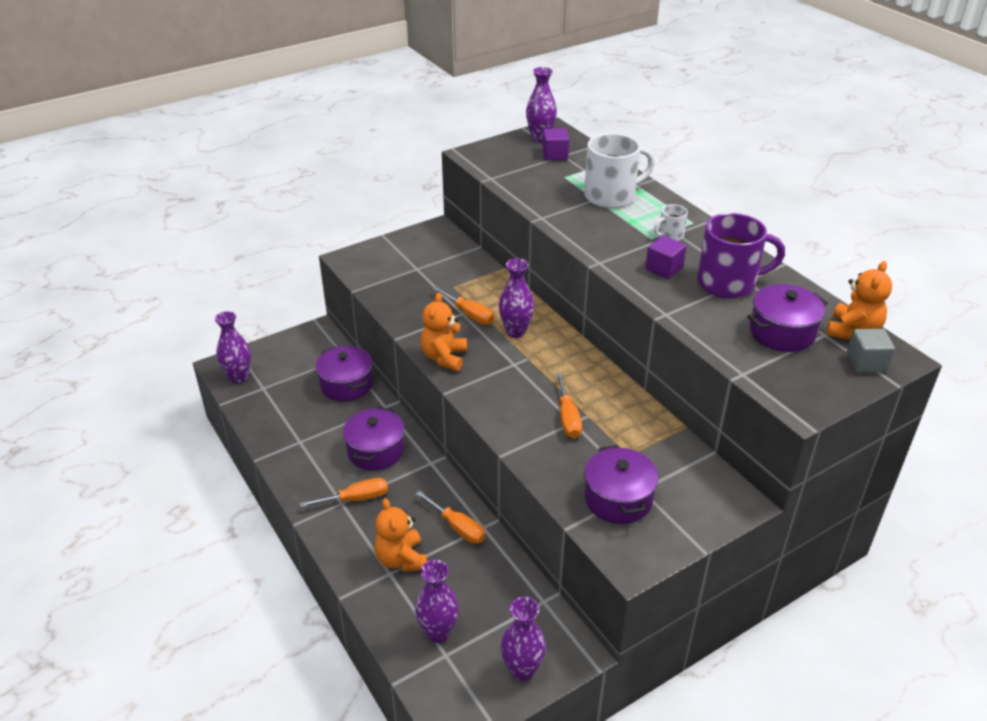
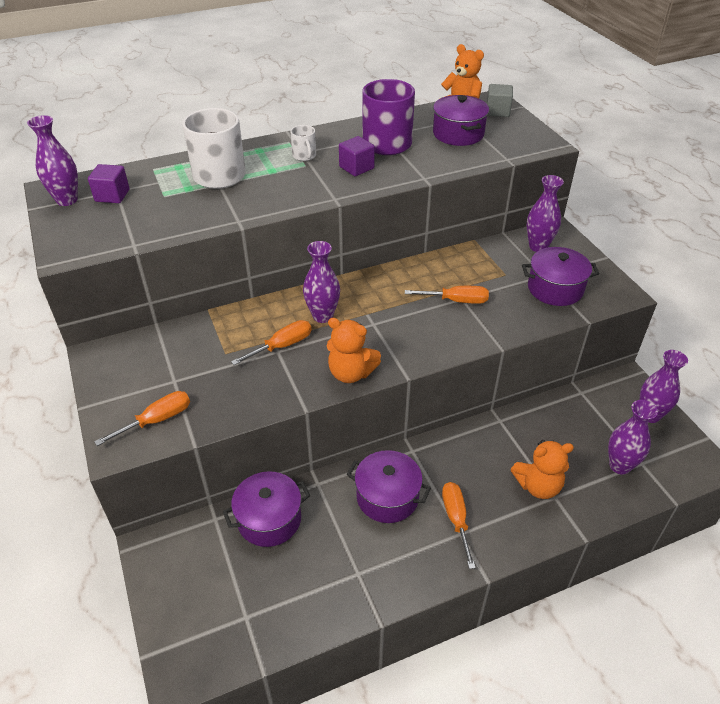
camera: 80 degrees left, 5 degrees up
(239, 377) = (213, 650): purple vase -> purple vase (538, 246)
(457, 527) = (499, 439): orange screwdriver -> orange screwdriver (156, 420)

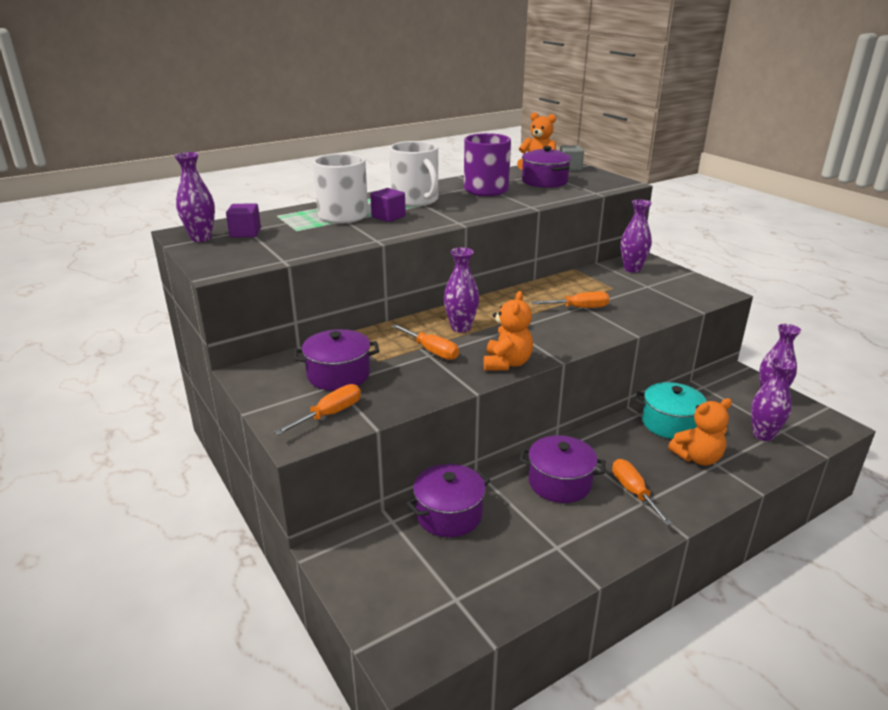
camera: 10 degrees left, 15 degrees down
(282, 346) = (431, 351): orange screwdriver -> orange screwdriver turned 90 degrees clockwise
(304, 156) = (416, 200): white mug -> white mug, size x2.11
(351, 373) = (507, 363): orange teddy bear -> orange teddy bear turned 90 degrees counterclockwise
(356, 168) = (467, 204): purple cube -> purple cube (388, 217)
(527, 437) = (670, 423): none -> turquoise pot
(555, 289) = (662, 293): purple pot -> purple pot (338, 375)

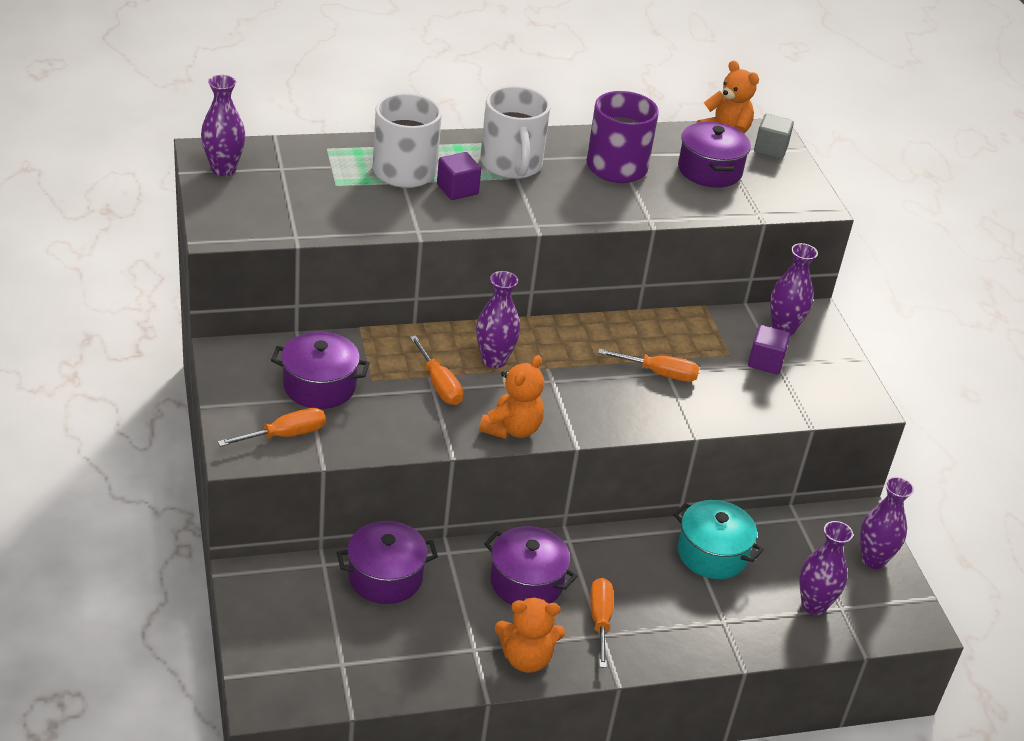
camera: 15 degrees right, 10 degrees up
(245, 233) = (276, 173): purple cube -> purple cube (765, 362)
(697, 458) = (707, 606): orange teddy bear -> orange teddy bear (526, 658)

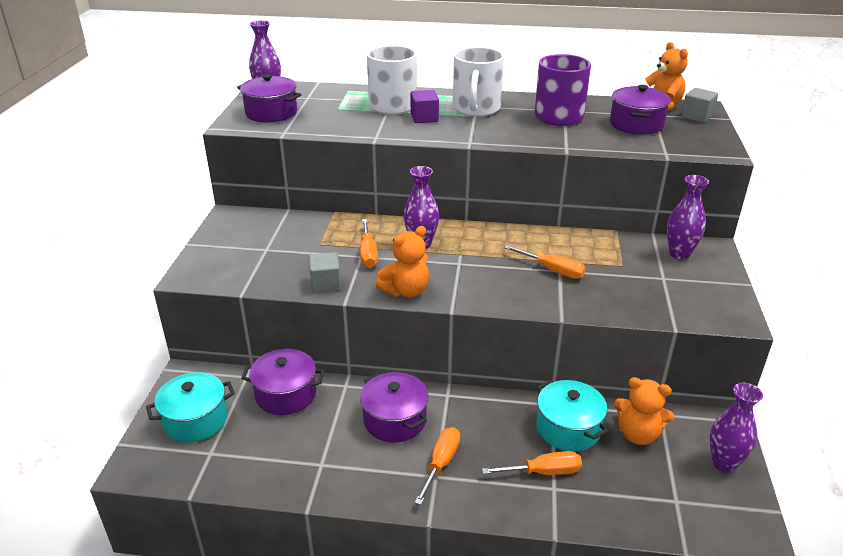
camera: 25 degrees right, 5 degrees down
(285, 435) = (230, 269): orange screwdriver -> orange screwdriver (543, 472)
(298, 630) = (195, 420): none -> turquoise pot
(319, 386) = (279, 243): purple pot -> purple pot (271, 113)
(414, 435) = (326, 284): none -> grey cube
(526, 658) = (360, 481): orange teddy bear -> orange teddy bear (638, 434)
(765, 362) = (652, 275): purple cube -> none
(813, 605) = (648, 492): purple vase -> none

